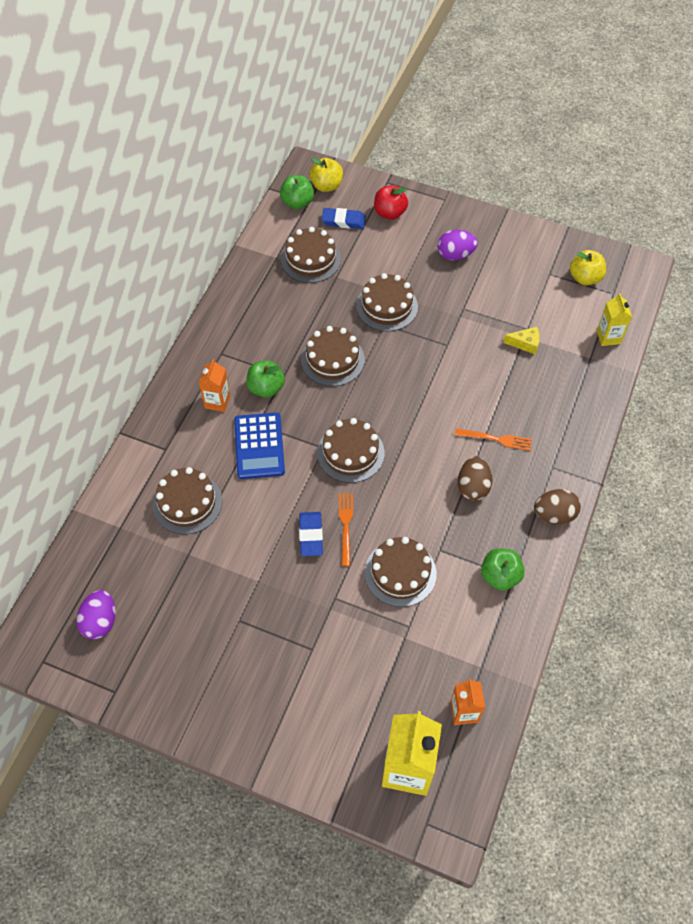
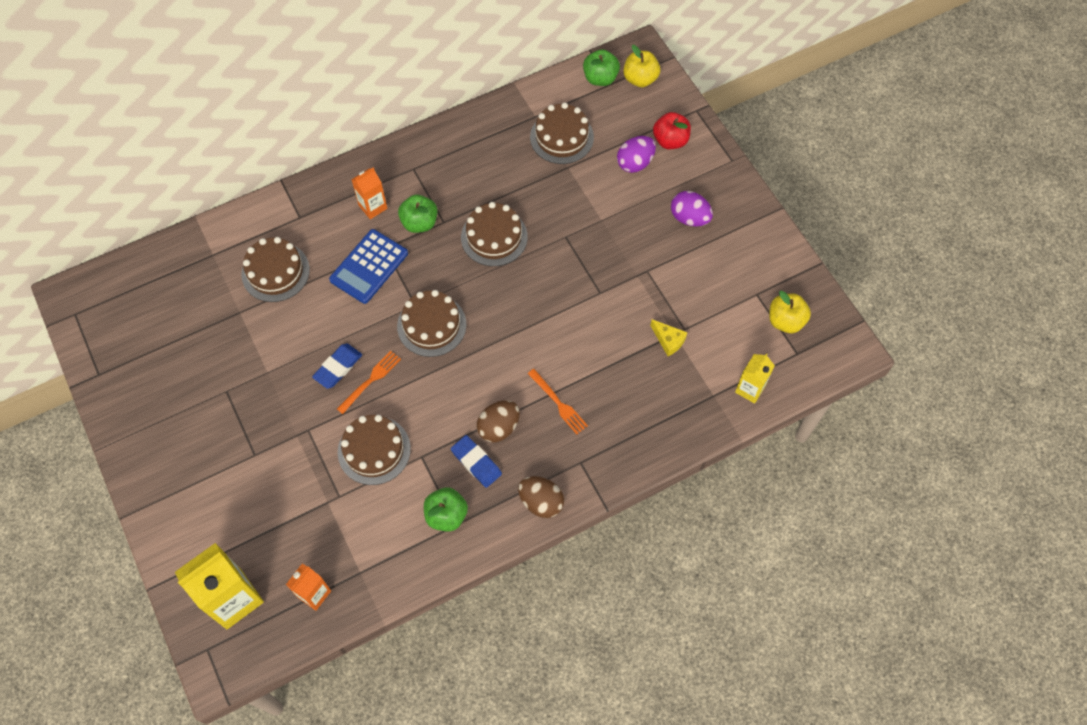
camera: 40 degrees right, 5 degrees up
(100, 621) = (136, 315): purple egg -> purple egg (635, 163)
(343, 221) = (623, 121): blue eraser -> blue eraser (476, 462)
(387, 306) = (583, 223): brown cake -> none

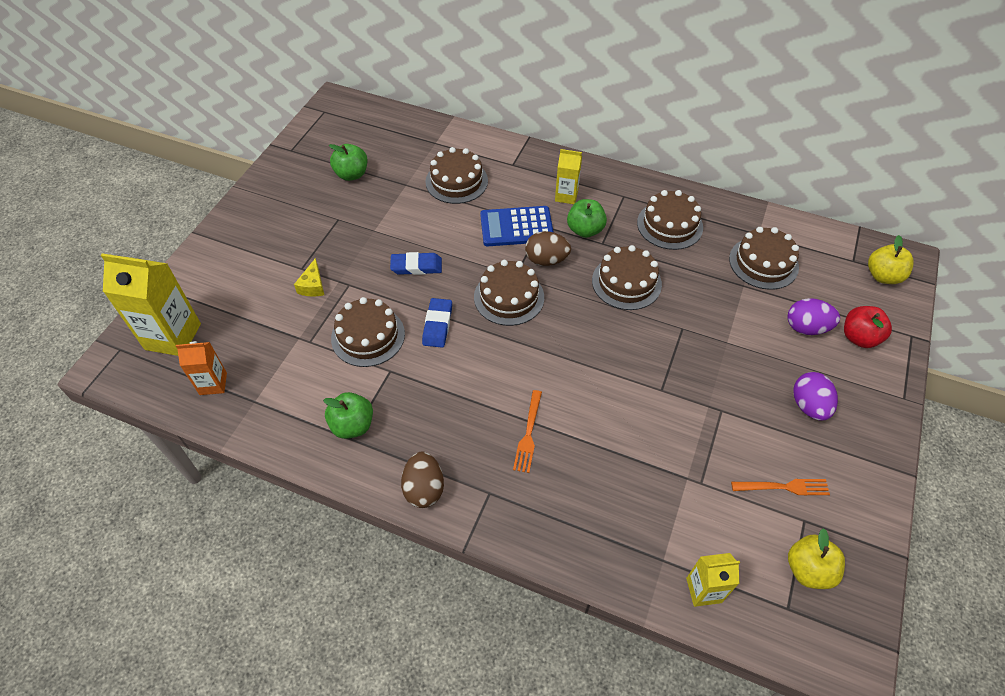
camera: 50 degrees right, 10 degrees down
(371, 380) = (425, 293): orange fork -> orange fork (784, 487)
(373, 207) = (566, 196): orange carton -> yellow carton
(471, 163) = (669, 225): none -> brown cake
(476, 462) = (418, 412): blue eraser -> blue eraser (437, 325)
(499, 427) = (464, 406): brown egg -> brown egg (546, 260)
(600, 78) = (846, 250): green apple -> green apple (351, 174)
(668, 340) = (676, 478): yellow cheese -> yellow cheese (313, 286)

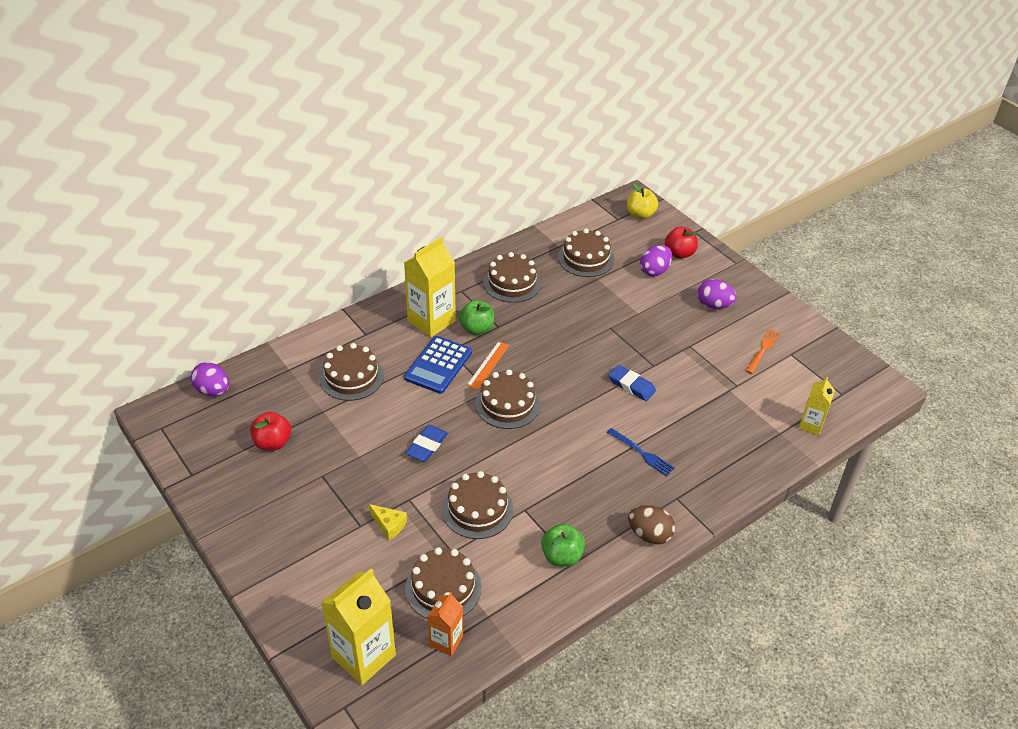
camera: 60 degrees left, 10 degrees down
(351, 174) = (273, 443): green apple -> red apple
(379, 116) = (213, 391): none -> purple egg
(437, 325) = (501, 459): blue eraser -> blue eraser (631, 385)
(528, 434) = (642, 453): orange fork -> blue fork
(546, 260) = (488, 365): brown egg -> orange ruler
(566, 196) = (431, 321): yellow carton -> yellow carton, size x1.78
(626, 282) = (547, 333): brown cake -> brown cake (443, 587)
(808, 569) = (823, 371): yellow apple -> none

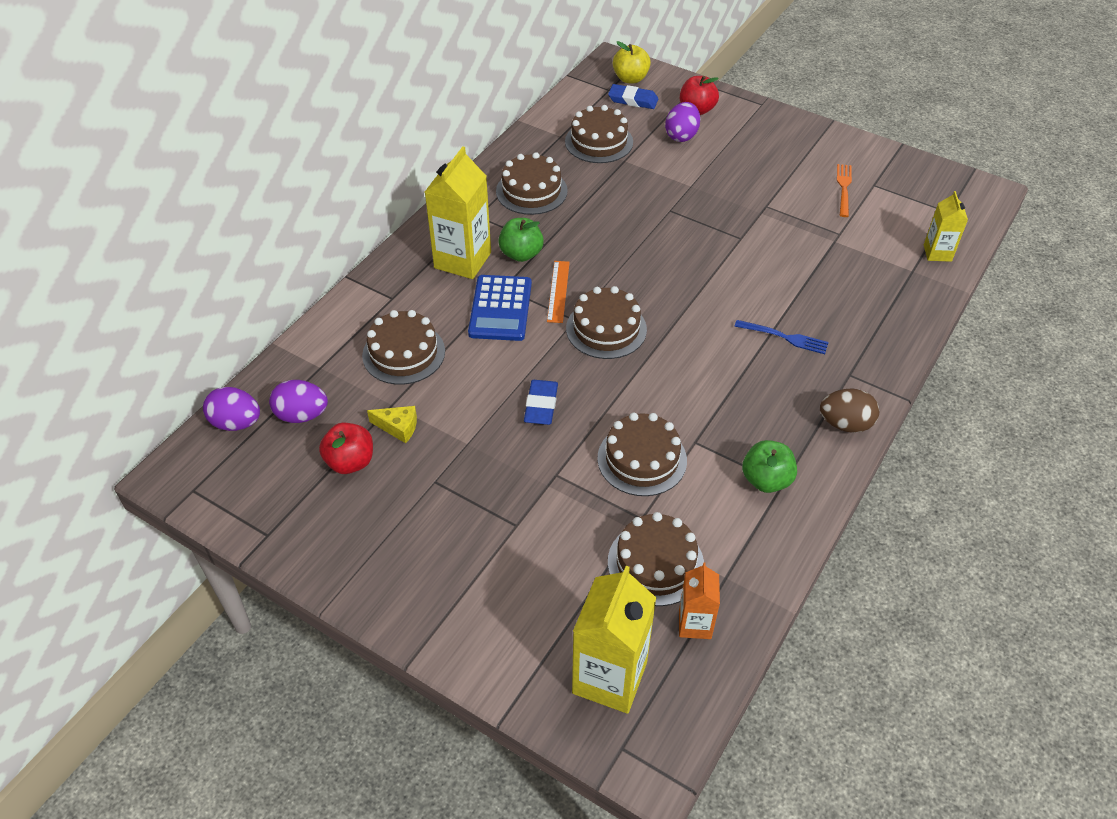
camera: 20 degrees left, 5 degrees up
(389, 525) = (550, 512): yellow cheese -> yellow cheese (398, 427)
(631, 385) = (730, 267): blue eraser -> blue eraser (633, 100)
(713, 305) = (765, 155): purple egg -> purple egg (302, 415)

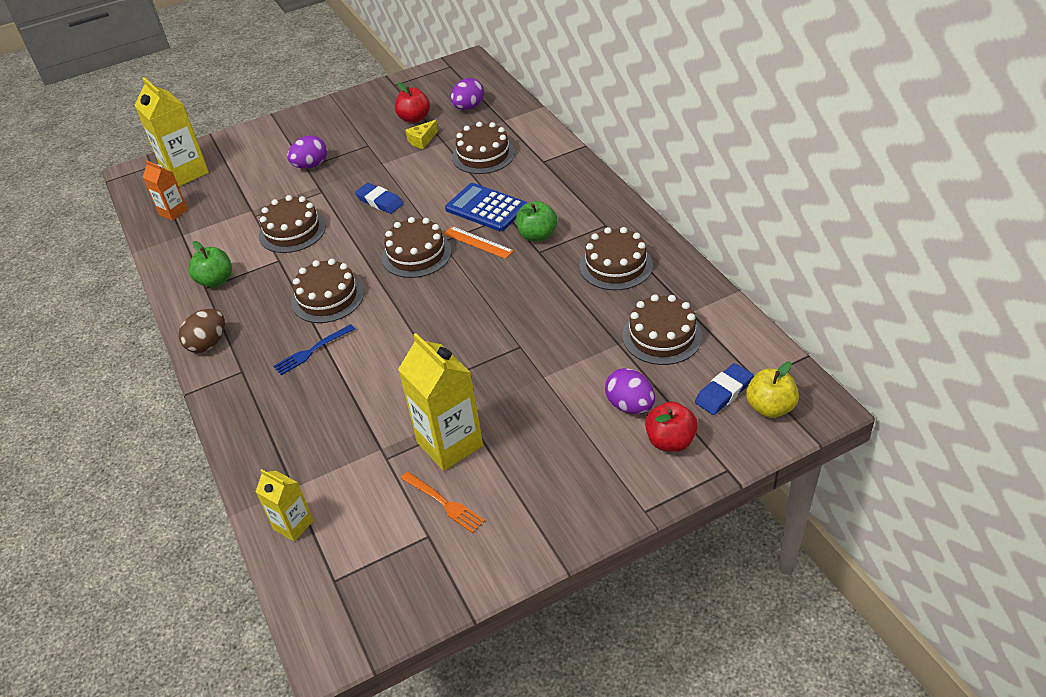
camera: 125 degrees right, 5 degrees down
(236, 423) = (485, 85): purple egg -> purple egg (311, 165)
(462, 260) = (556, 203): yellow carton -> yellow carton (450, 444)
(655, 563) = (222, 211): brown cake -> brown cake (327, 297)

